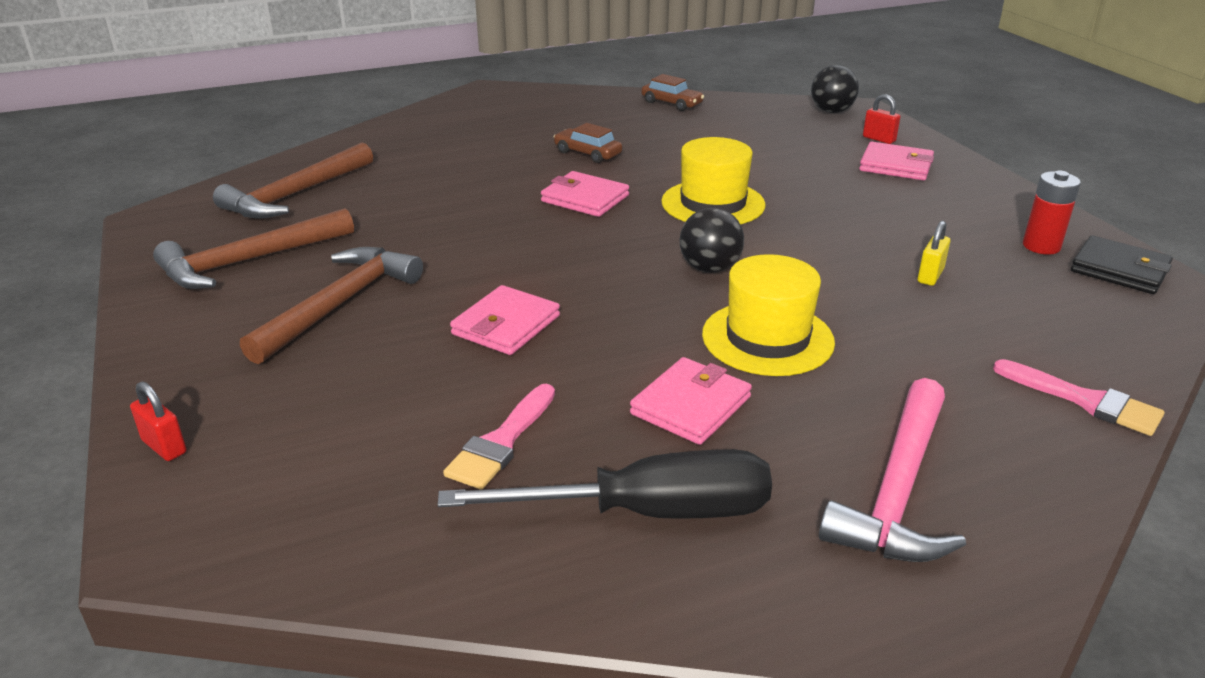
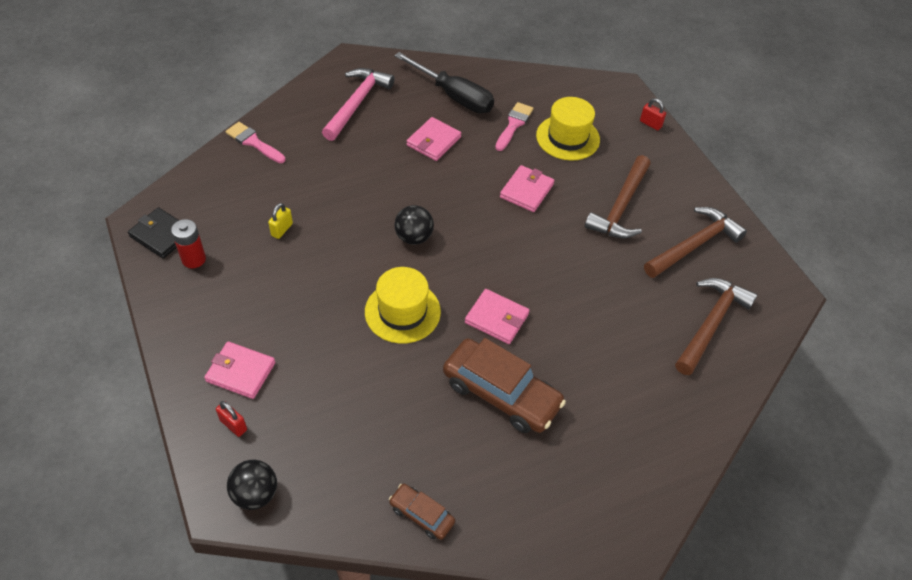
camera: 175 degrees right, 20 degrees up
(587, 153) = (501, 393): brown car -> brown car, size x1.97
(647, 512) = (454, 96): black screwdriver -> black screwdriver turned 135 degrees counterclockwise
(767, 338) = (390, 181): yellow hat -> yellow hat (567, 137)

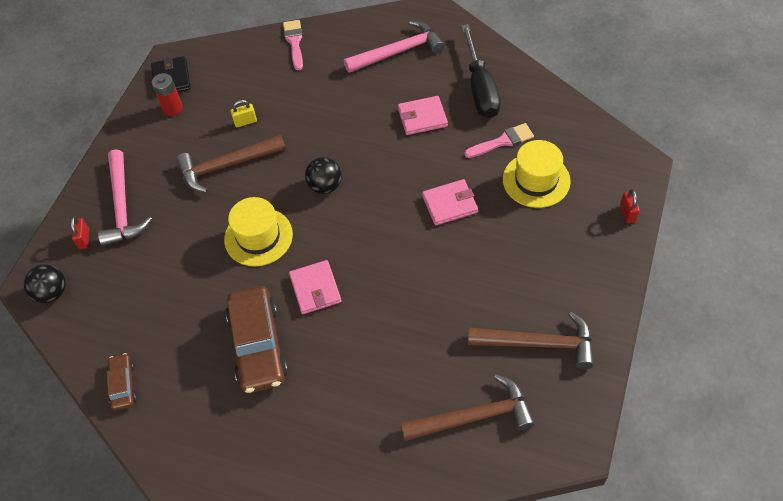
camera: 50 degrees right, 5 degrees up
(241, 372) = (122, 207): pink wallet -> pink hammer
(620, 207) = (512, 268): brown hammer -> brown hammer (226, 166)

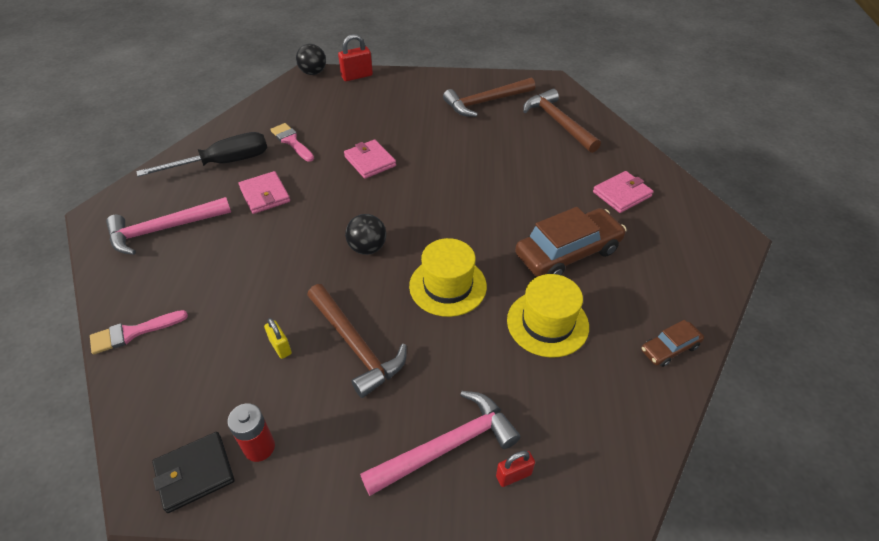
camera: 110 degrees left, 10 degrees down
(52, 293) = (607, 480): black ball -> black ball (313, 72)
(315, 289) = (491, 227): pink wallet -> pink wallet (622, 194)
(398, 51) = (164, 229): pink hammer -> pink hammer turned 75 degrees counterclockwise
(536, 180) = (333, 119): yellow hat -> yellow hat (547, 323)
(538, 344) = (485, 102): brown hammer -> brown hammer turned 105 degrees counterclockwise
(627, 213) = (357, 76): red padlock -> red padlock, size x1.59

